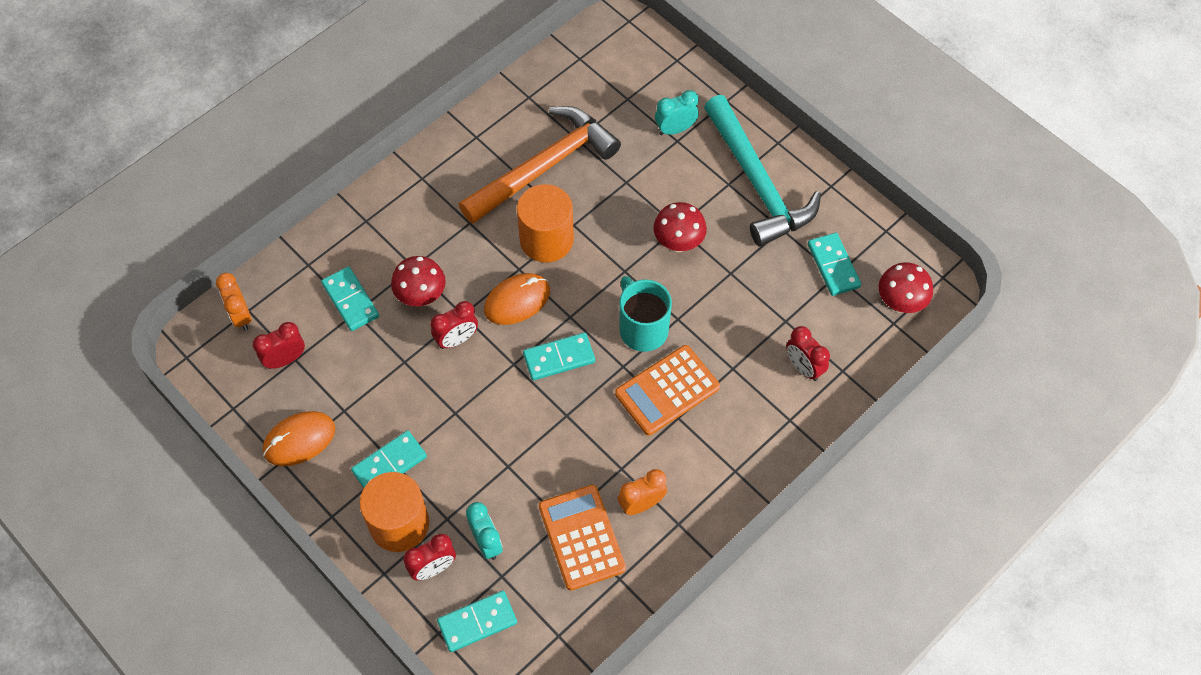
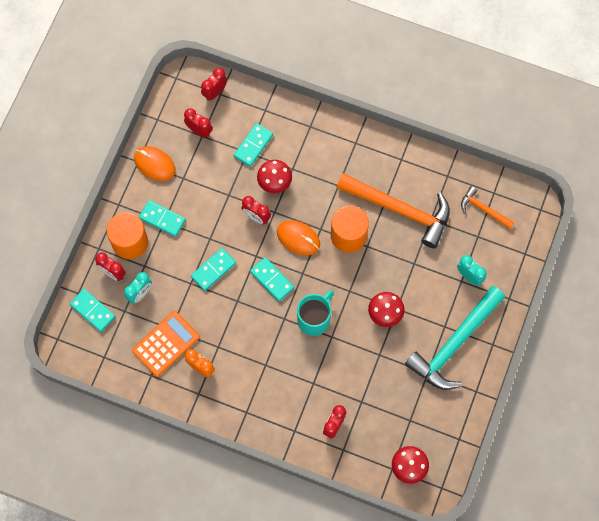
camera: 65 degrees right, 10 degrees up
(241, 316) = (215, 92): orange clock -> red clock
(595, 77) = (483, 209): none -> orange hammer
(667, 390) = (280, 351): orange calculator -> none
(833, 266) = (415, 416): turquoise domino -> turquoise domino (213, 270)

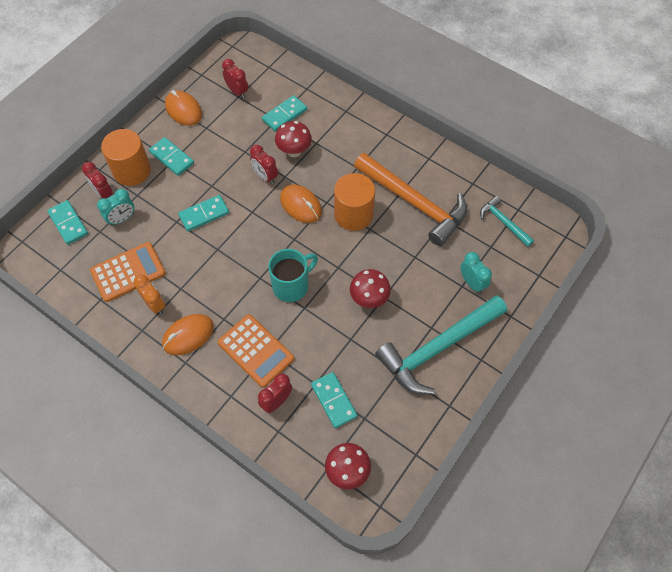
camera: 15 degrees right, 10 degrees down
(215, 92) = (264, 64): red clock -> none
(240, 388) = (188, 335): none -> orange mouse
(272, 280) = (260, 237): turquoise domino -> turquoise domino (334, 400)
(302, 386) = (256, 350): none -> orange calculator
(483, 209) = (503, 222): orange hammer -> turquoise hammer

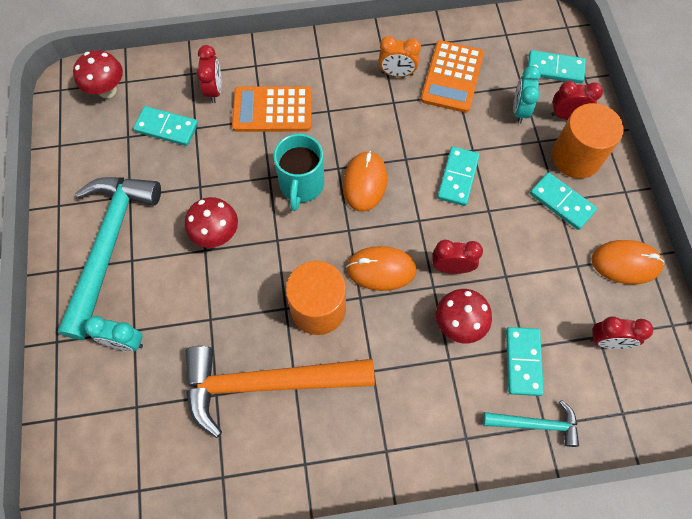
camera: 135 degrees right, 5 degrees up
(172, 158) = (561, 202): turquoise domino -> turquoise domino turned 45 degrees clockwise
(188, 335) = (341, 75): orange mouse -> orange mouse (365, 182)
(503, 222) = (144, 454): turquoise hammer -> turquoise hammer (536, 424)

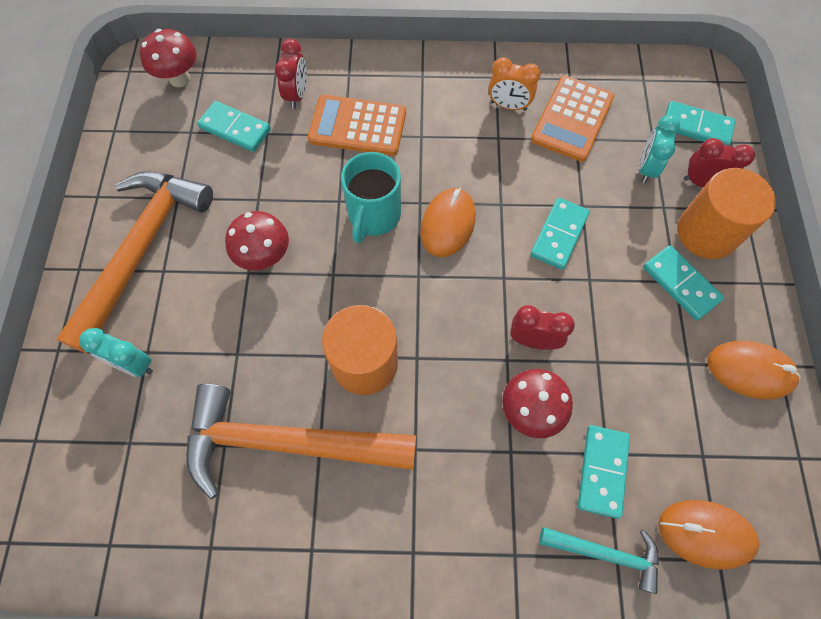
camera: 10 degrees right, 0 degrees up
(109, 245) = (142, 250): turquoise hammer -> orange hammer
(381, 269) = (448, 329): orange mouse -> orange mouse (705, 534)
(608, 341) = (713, 464): red clock -> none

